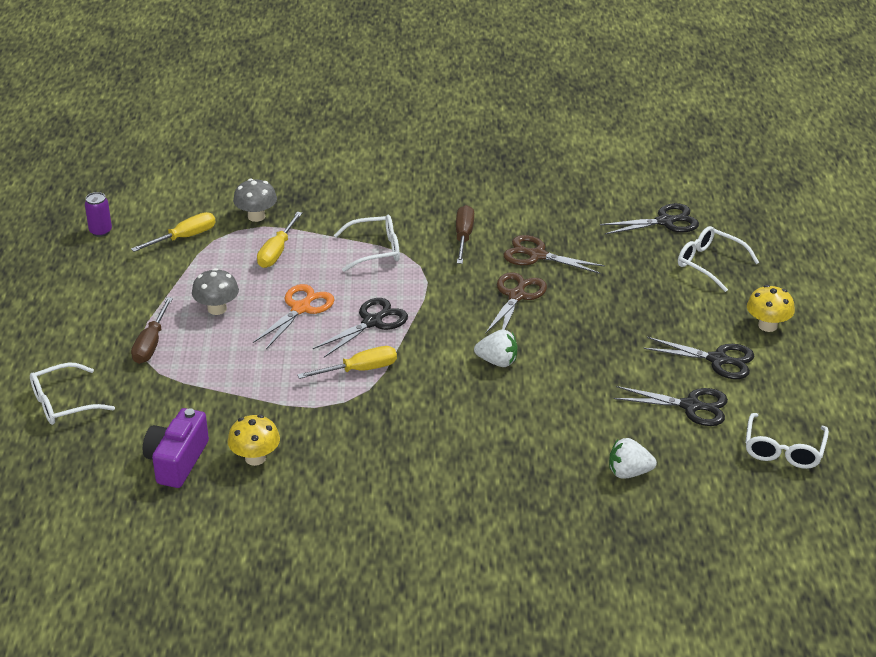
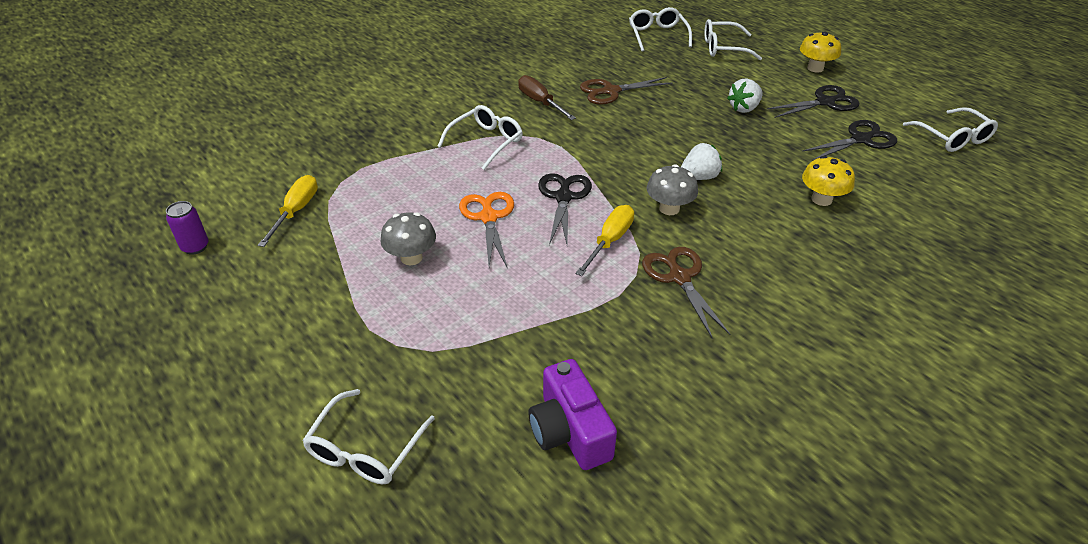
camera: 40 degrees left, 5 degrees up
(151, 344) = (387, 326): brown screwdriver -> none
(255, 458) = (637, 376): yellow mushroom -> yellow mushroom (821, 199)
(256, 216) = (345, 163): grey mushroom -> grey mushroom (669, 208)
(277, 252) = (403, 182): yellow screwdriver -> none
(516, 296) = (639, 125): brown scissors -> brown scissors (679, 277)
(629, 472) = (904, 206): white strawberry -> white strawberry (744, 108)
(665, 221) = (657, 35): black scissors -> white glasses

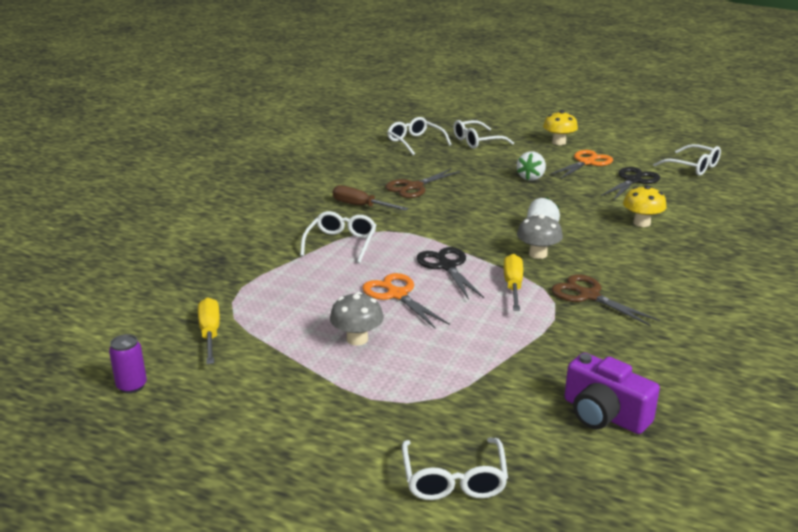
camera: 25 degrees left, 15 degrees down
(825, 102) = (586, 162): black scissors -> orange scissors

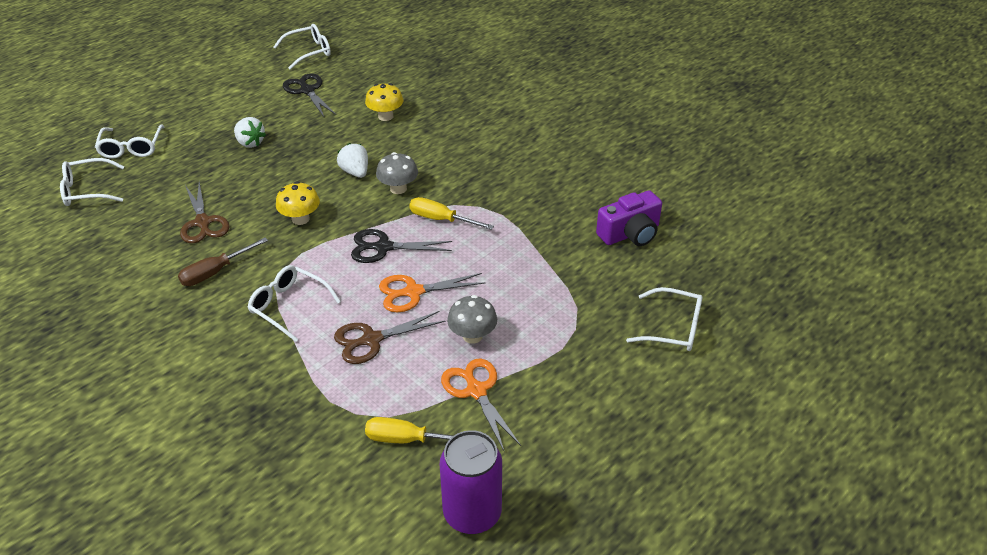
camera: 70 degrees left, 15 degrees up
(132, 386) = (472, 513): purple can -> purple can, size x1.92
(558, 142) = (187, 99): yellow mushroom -> yellow mushroom (300, 219)
(586, 162) = (248, 101): orange scissors -> orange scissors (476, 391)
(589, 296) = (480, 185): brown scissors -> brown scissors (372, 339)

